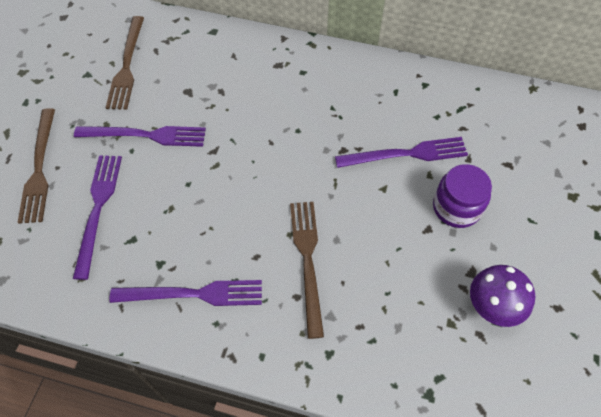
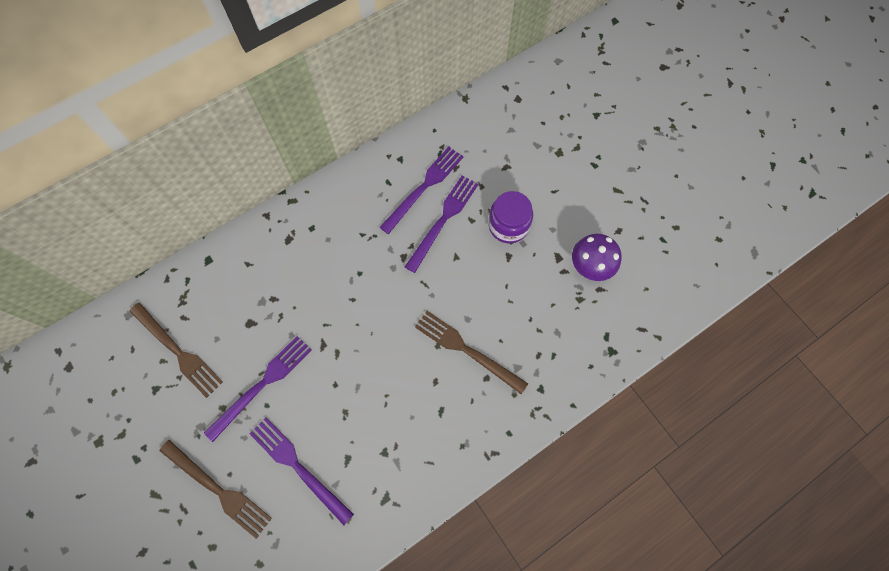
camera: 50 degrees left, 10 degrees up
(193, 294) = (428, 446): purple fork -> purple fork (424, 187)

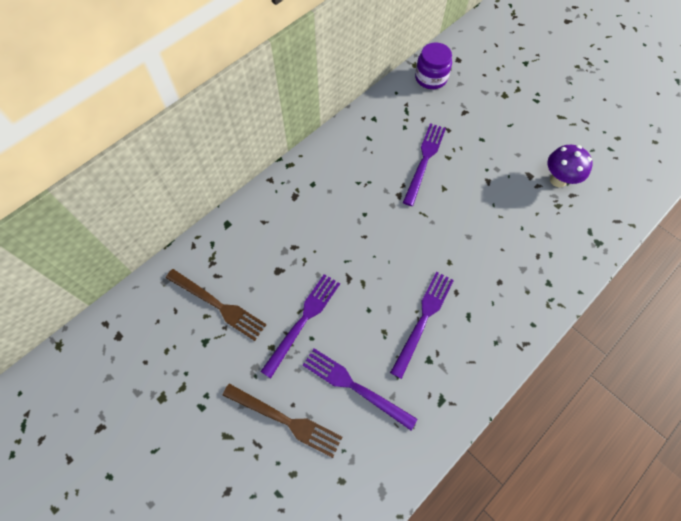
camera: 10 degrees left, 5 degrees down
(424, 187) = (400, 137): purple fork -> purple fork (423, 319)
(467, 350) = (476, 261): brown fork -> none
(508, 225) = (480, 157): purple jar -> purple jar (431, 78)

